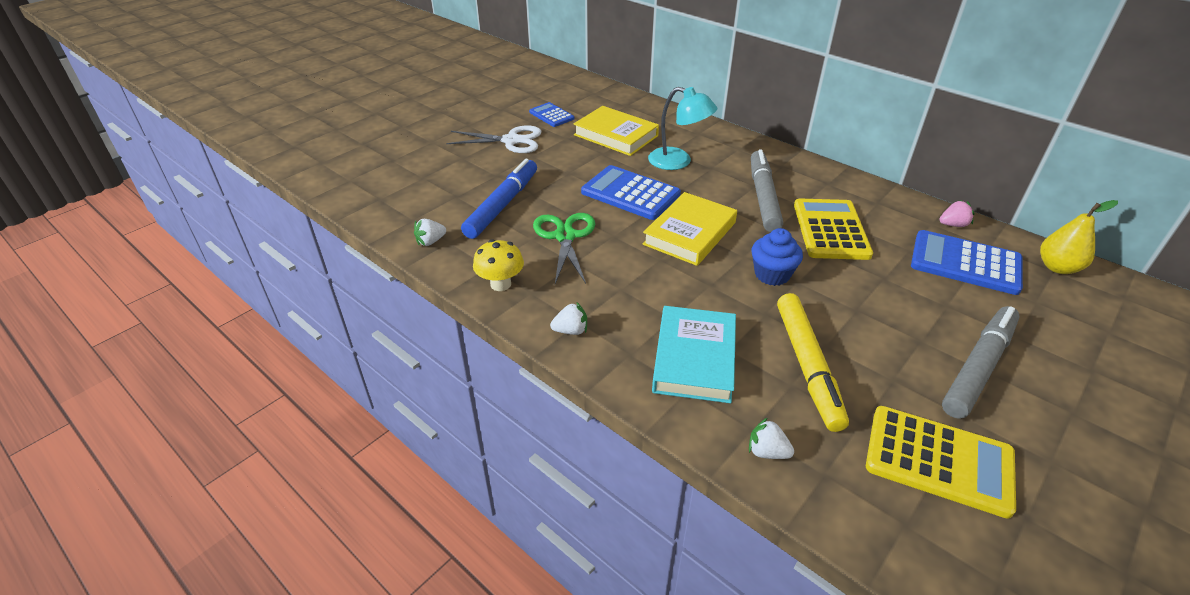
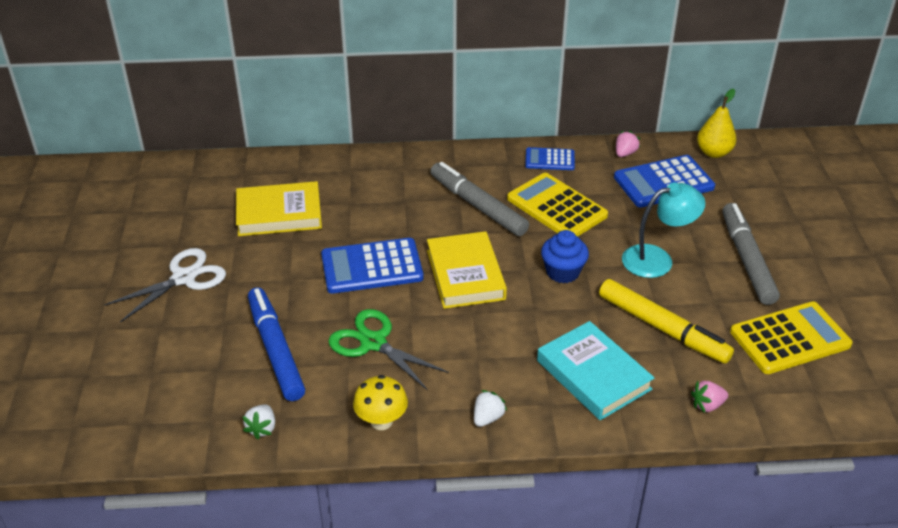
camera: 45 degrees left, 0 degrees up
(551, 115) = (184, 226): blue calculator -> blue calculator (549, 160)
(678, 162) = (370, 210): turquoise lamp -> turquoise lamp (657, 259)
(767, 452) = (707, 405): white strawberry -> pink strawberry

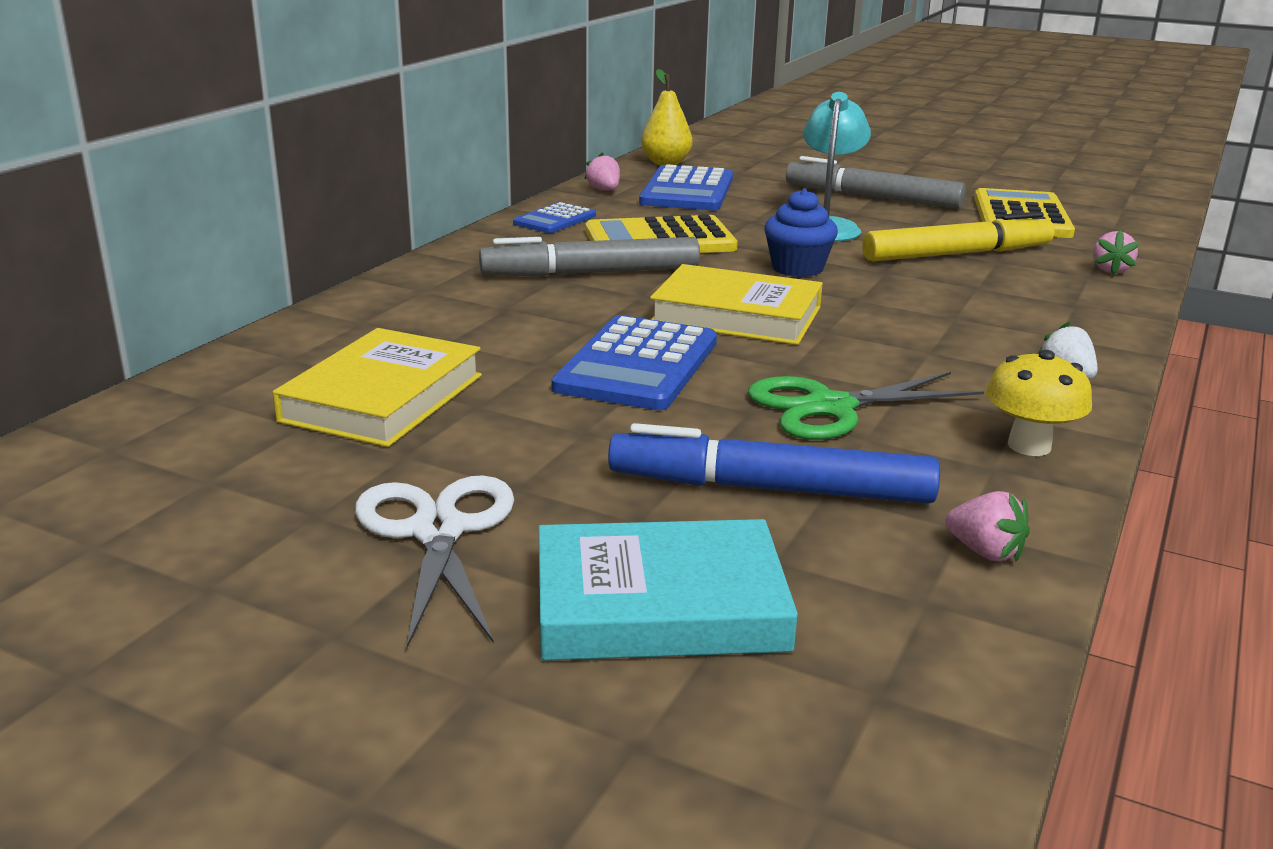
camera: 60 degrees left, 15 degrees down
(262, 428) = (985, 552): white strawberry -> pink strawberry
(593, 375) = (1017, 303): turquoise book -> turquoise book (659, 604)

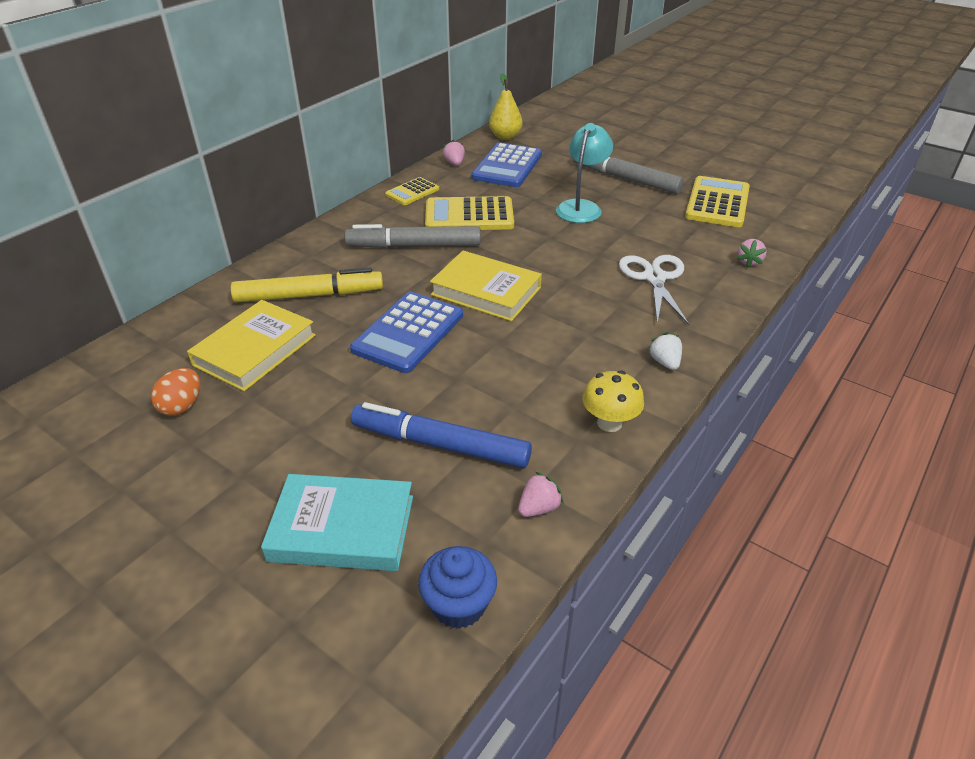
camera: 10 degrees right, 15 degrees up
(281, 472) = (182, 406): none -> orange egg
(438, 531) = (248, 460): white scissors -> white scissors (654, 278)
(555, 220) = (412, 192): blue calculator -> yellow calculator
(797, 268) = (544, 248): blue cupcake -> blue cupcake (459, 604)
(830, 407) = (505, 379): green scissors -> none
(957, 254) = (654, 240): yellow marker -> yellow marker (309, 296)
(985, 552) = (539, 508): pink strawberry -> pink strawberry turned 90 degrees counterclockwise

